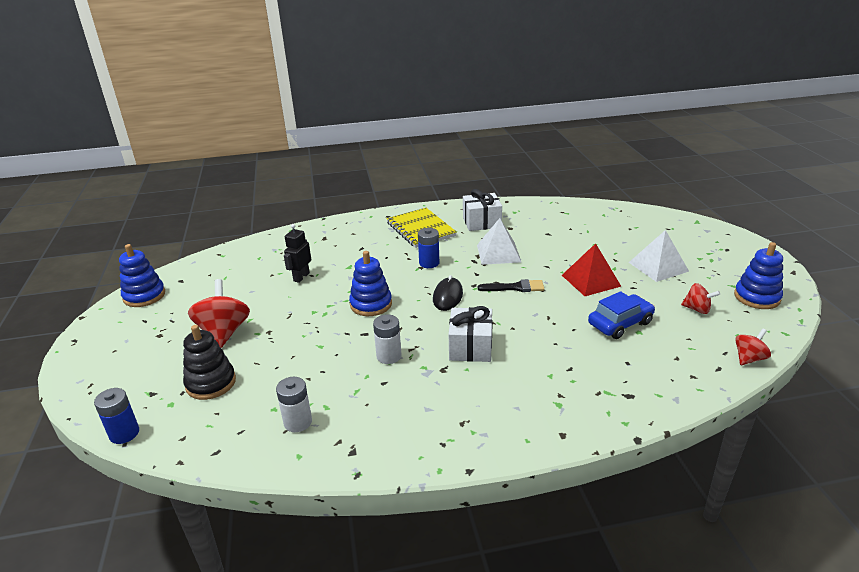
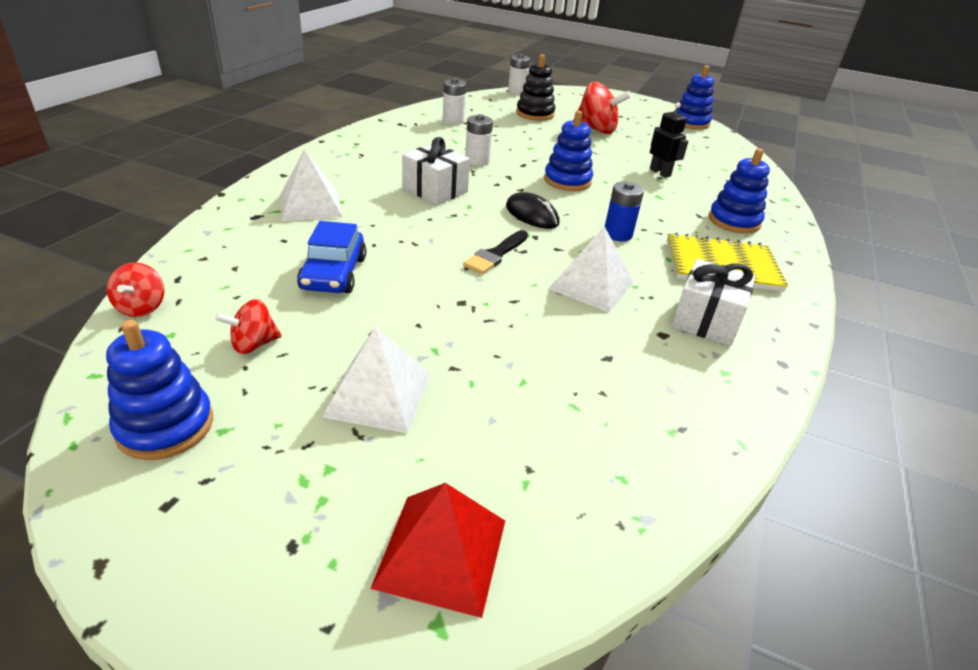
camera: 120 degrees right, 5 degrees up
(124, 433) = (517, 91): blue battery -> white battery
(355, 237) = (734, 221): none -> blue stacking toy
(577, 383) = (310, 205): none -> white pyramid
(591, 280) = (436, 310): red pyramid -> red pyramid (441, 553)

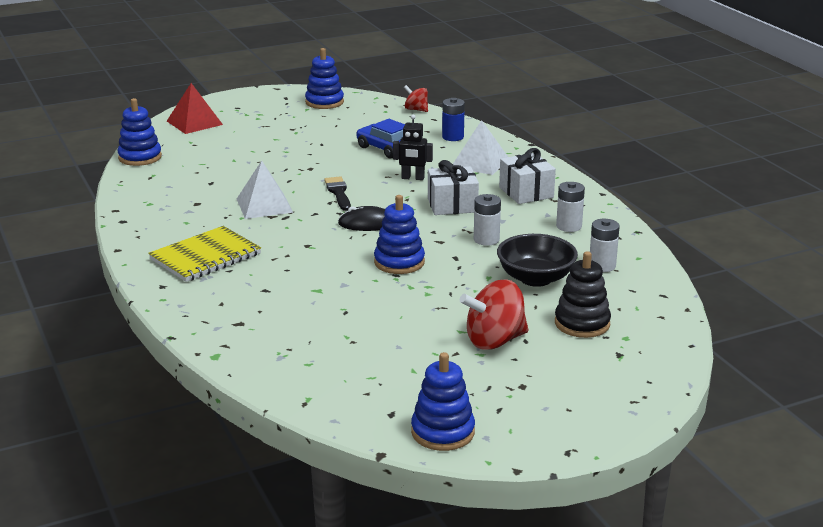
camera: 135 degrees right, 10 degrees down
(253, 344) = (352, 122): red spinning top -> none
(378, 395) = (278, 133): white pyramid -> none
(505, 134) = (535, 278): none -> black bowl
(517, 91) = (680, 350): white battery -> white battery (569, 226)
(617, 234) = (296, 241): blue battery -> blue battery (453, 137)
(660, 172) = (353, 318): black robot -> black robot (413, 178)
(706, 320) = (182, 220): white gift -> white gift (526, 192)
(734, 221) = (234, 300): blue stacking toy -> blue stacking toy (140, 157)

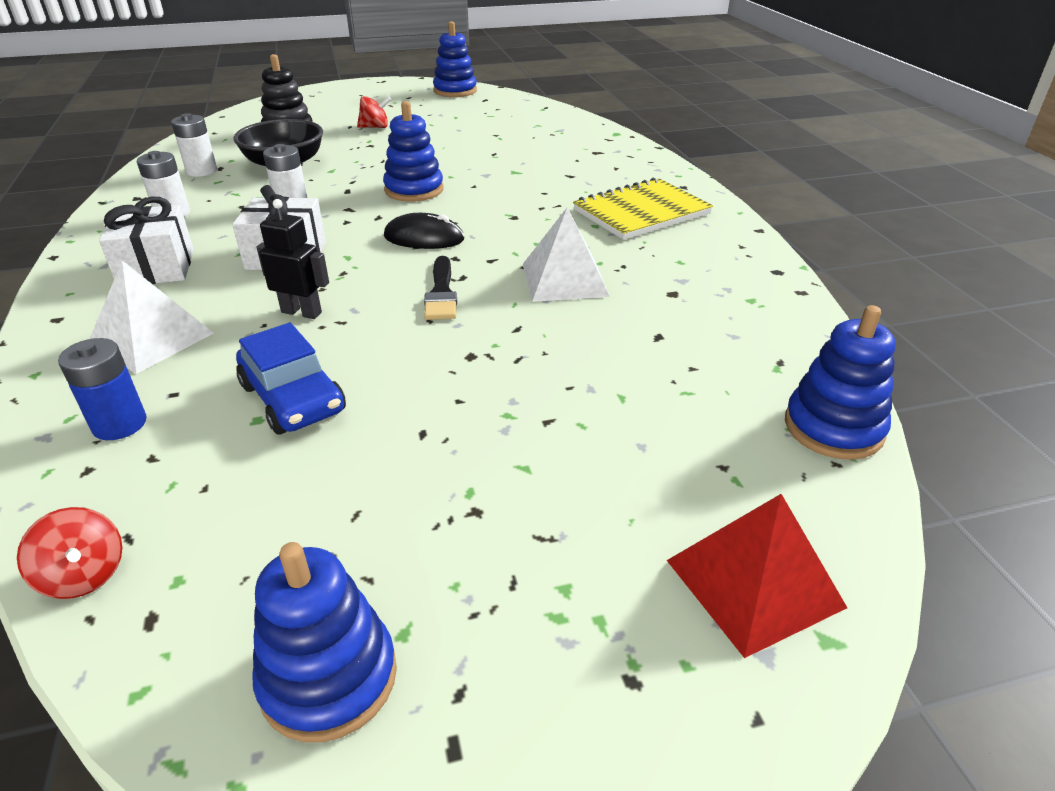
camera: 170 degrees left, 10 degrees up
(494, 341) = (375, 127): red spinning top -> red spinning top, size x0.56

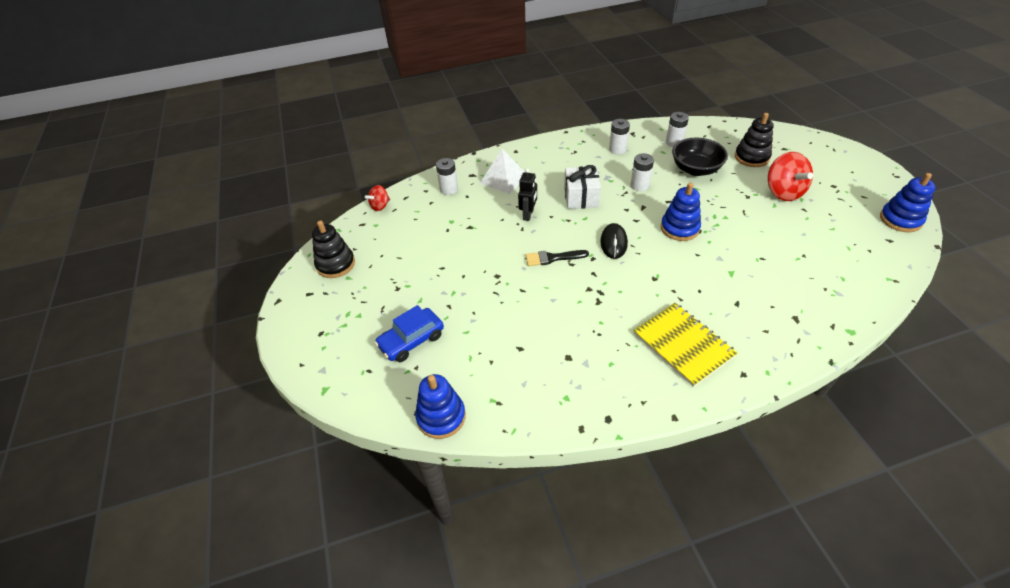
camera: 90 degrees right, 10 degrees up
(119, 424) = (449, 189): blue battery -> white battery
(157, 267) = (561, 162): white gift -> none
(293, 398) = (464, 227): blue car -> blue car (411, 340)
(329, 678) = (335, 264): blue stacking toy -> black stacking toy
(375, 127) = (783, 192): red spinning top -> red spinning top, size x1.79
(564, 279) = (576, 306): white pyramid -> none
(754, 583) = (352, 370): red pyramid -> none

